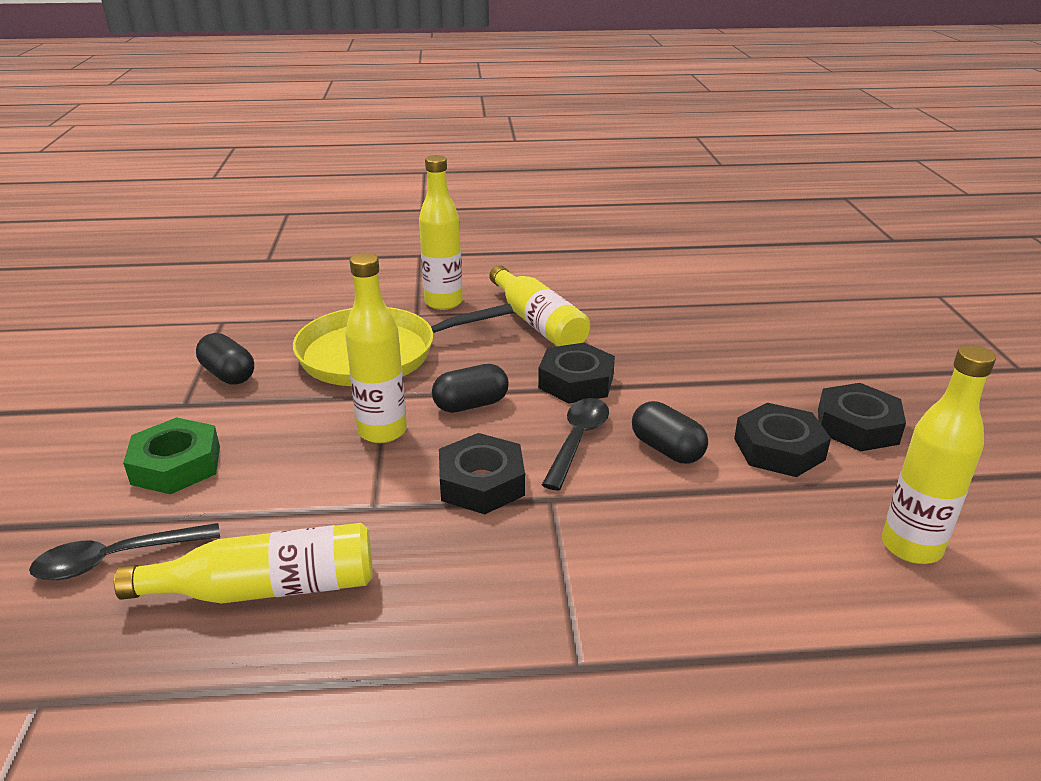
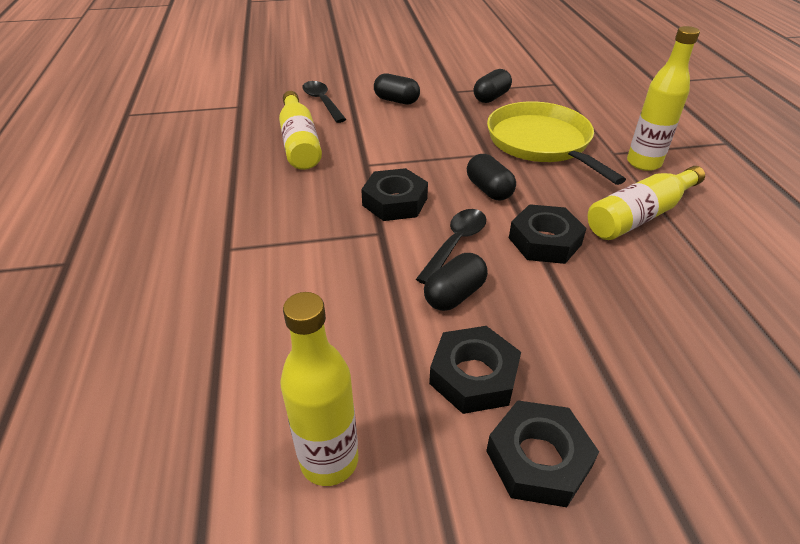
camera: 85 degrees right, 10 degrees up
(176, 465) = (396, 101): green nut -> black capsule
(382, 431) = (444, 158): yellow bottle -> none
(577, 440) = (455, 244): black spoon -> black spoon turned 75 degrees counterclockwise

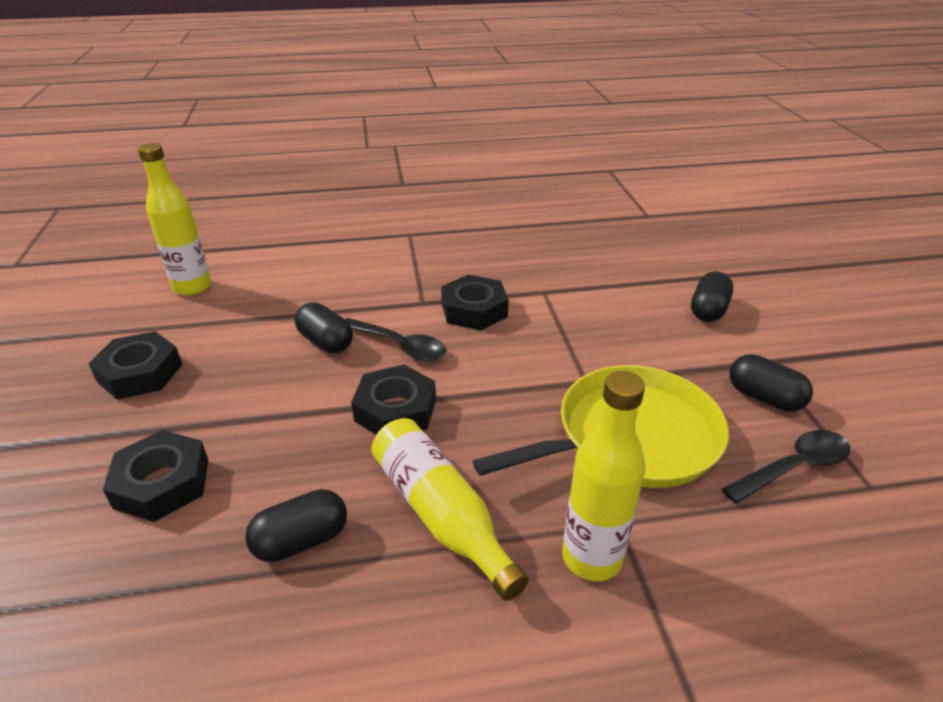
camera: 90 degrees right, 5 degrees down
(299, 142) = (581, 252): yellow bottle -> none
(322, 102) = (679, 259): black spoon -> black spoon (793, 467)
(473, 376) = (230, 347): black nut -> black nut (162, 483)
(489, 190) = (499, 375): black capsule -> black capsule (301, 540)

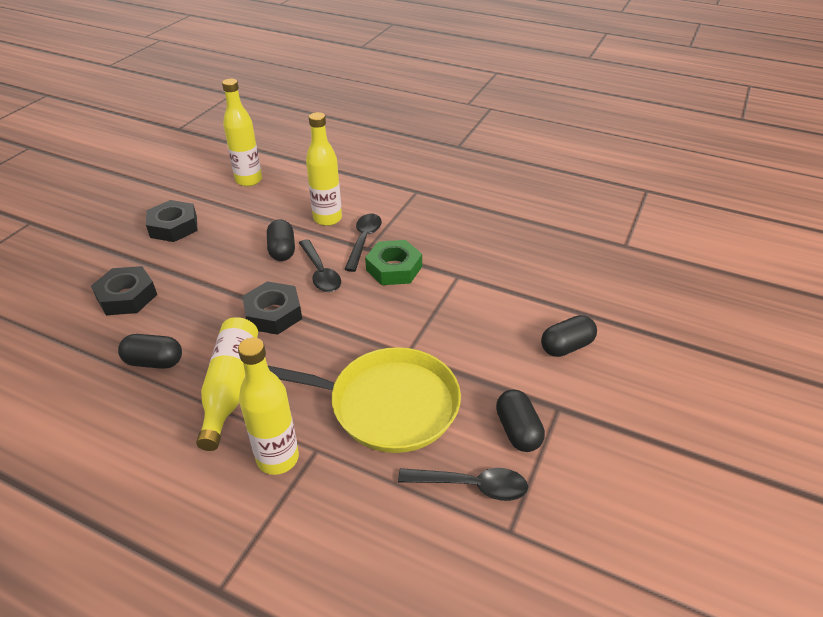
camera: 35 degrees right, 5 degrees up
(342, 291) = (327, 219): none -> yellow bottle
(409, 297) = (364, 240): none -> black spoon
(474, 310) = (394, 268): black nut -> green nut

